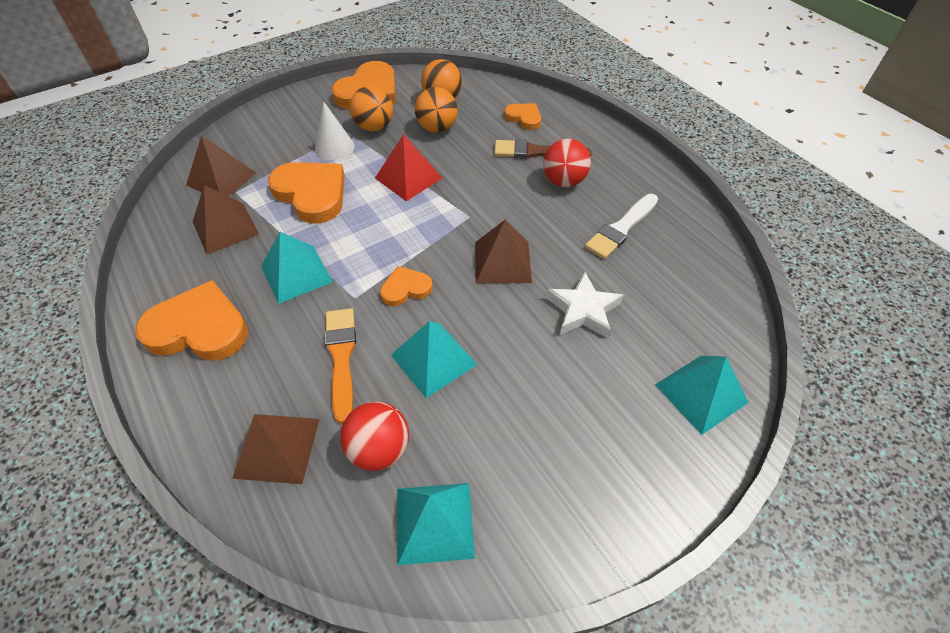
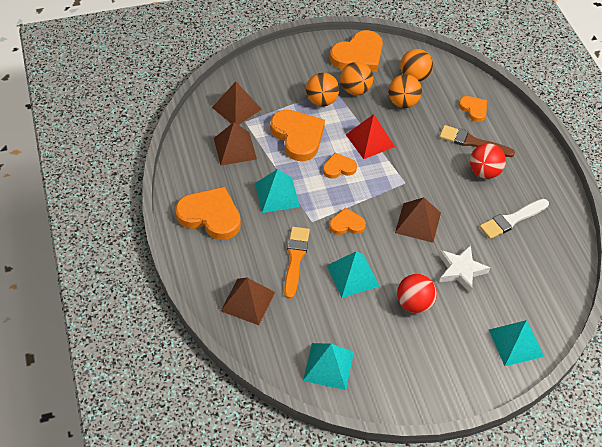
camera: 15 degrees right, 0 degrees up
(334, 147) = (321, 101): white cone -> orange ball
(376, 219) = (339, 168): none -> orange heart
(379, 449) = (306, 319): red ball -> red ball (414, 303)

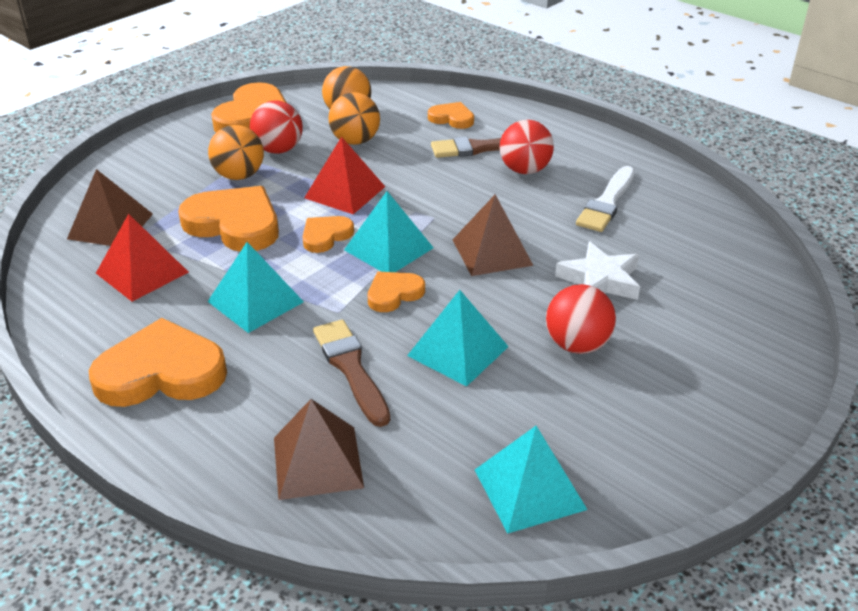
camera: 30 degrees left, 15 degrees down
(235, 148) = (142, 272): brown pyramid -> red pyramid
(295, 259) = (351, 368): orange brush -> brown brush
(355, 90) = (278, 150): orange ball -> red ball
(516, 343) = (752, 328): turquoise pyramid -> turquoise pyramid (388, 249)

